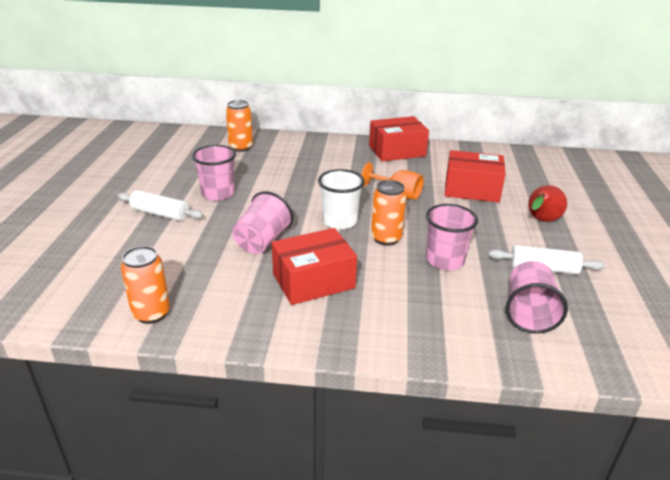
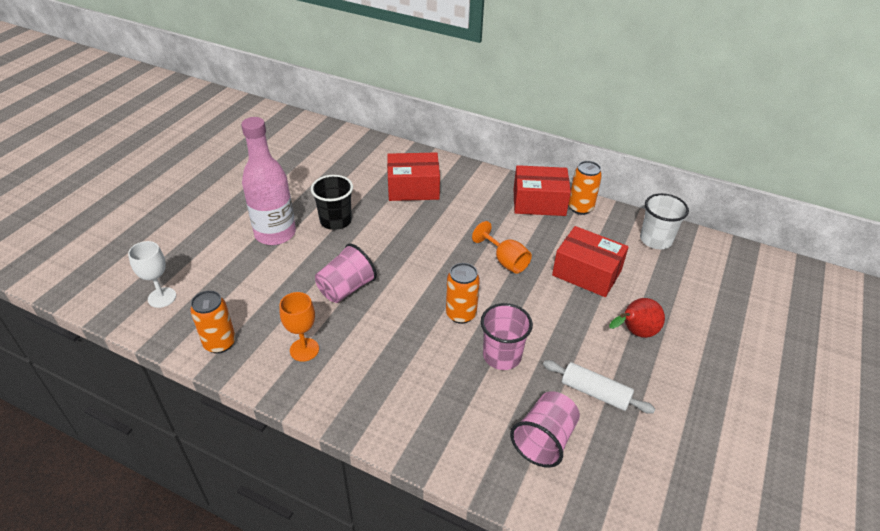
camera: 20 degrees right, 10 degrees up
(58, 289) = (162, 297): none -> white goblet
(160, 214) = (275, 234): white rolling pin -> pink bottle
(218, 193) = (335, 221): pink cup -> black cup
(241, 147) = (385, 165): orange can -> orange can (580, 208)
(250, 298) = (304, 349): none -> orange goblet
(313, 281) = (367, 346): red box -> red box (413, 188)
(340, 221) = (429, 282): white cup -> white cup (655, 240)

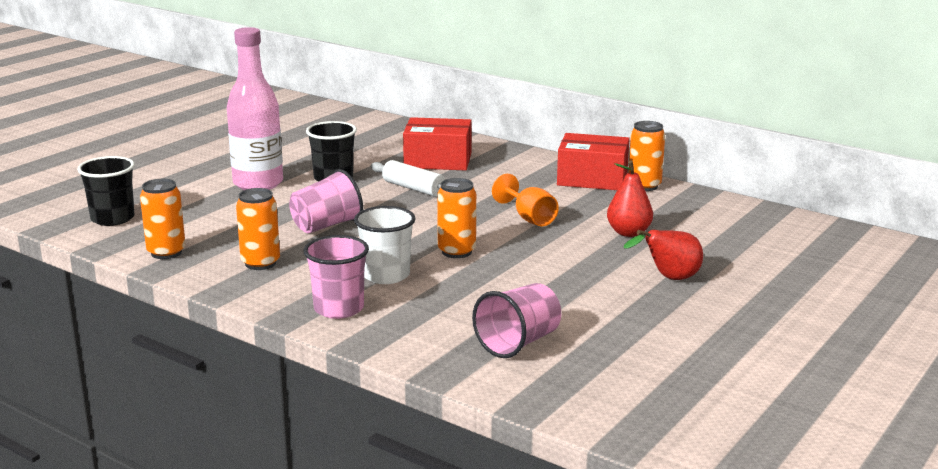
camera: 10 degrees right, 20 degrees down
(162, 297) = (112, 218): white goblet -> black cup
(304, 349) = (260, 263): orange goblet -> orange can
(502, 356) = (493, 283): pink cup -> pink cup (338, 309)
(586, 273) = (628, 233): red box -> red pear
(595, 393) = (597, 316): white rolling pin -> white rolling pin (413, 188)
(655, 240) = (731, 214): white cup -> white cup (386, 275)

